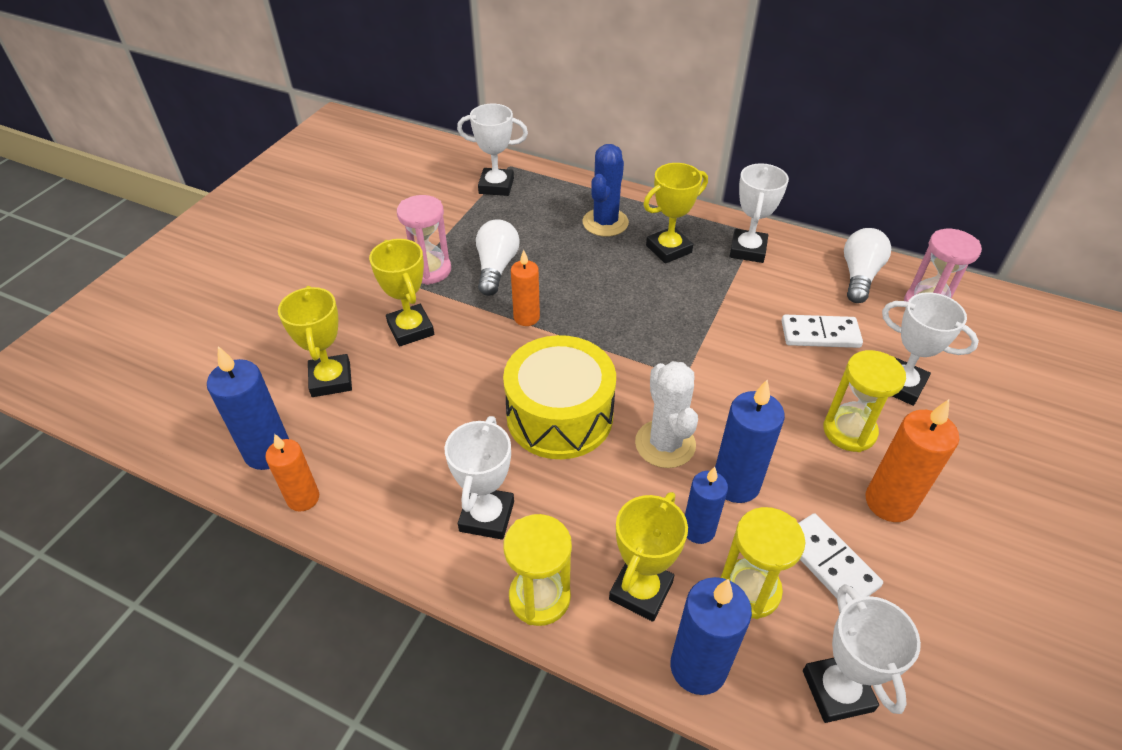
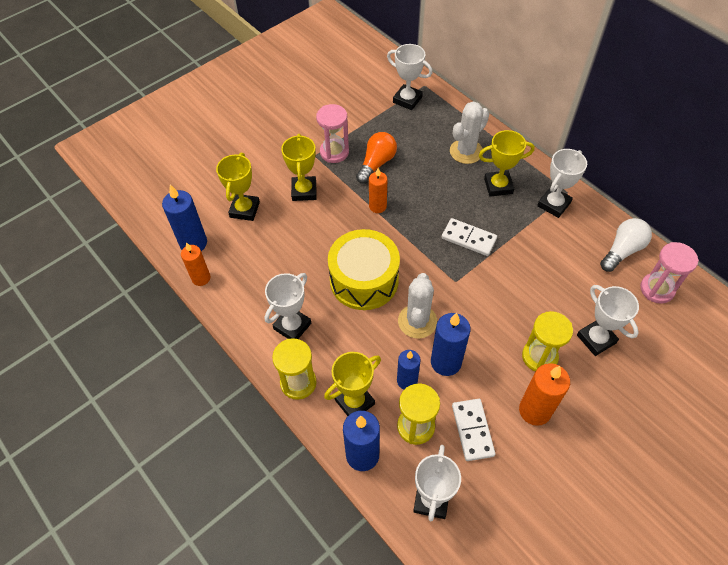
camera: 25 degrees right, 10 degrees up
(496, 267) = (376, 164): white light bulb -> orange light bulb
(605, 222) = (466, 151): blue cactus -> white cactus
(820, 334) = (564, 284): white domino -> white domino (469, 238)

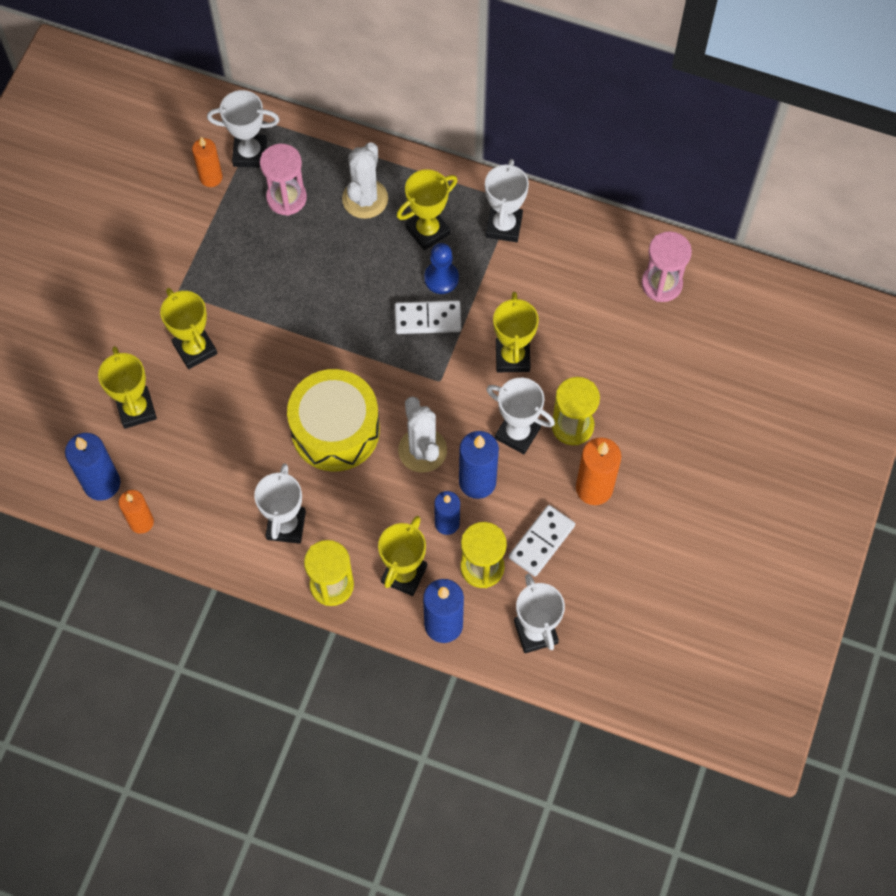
camera: 30 degrees left, 10 degrees up
(334, 152) = (200, 276): pink hourglass -> pink hourglass (286, 198)
(376, 164) = (263, 268): orange light bulb -> none
(377, 206) = (298, 327): orange candle -> orange candle (211, 177)
(472, 430) = (541, 541): white domino -> white domino turned 75 degrees clockwise
(492, 218) = (441, 278): none -> blue pawn
(517, 289) = (512, 357): none -> yellow trophy
(596, 339) = (622, 376): white trophy -> white trophy (517, 433)
(622, 250) = (606, 252): white light bulb -> none

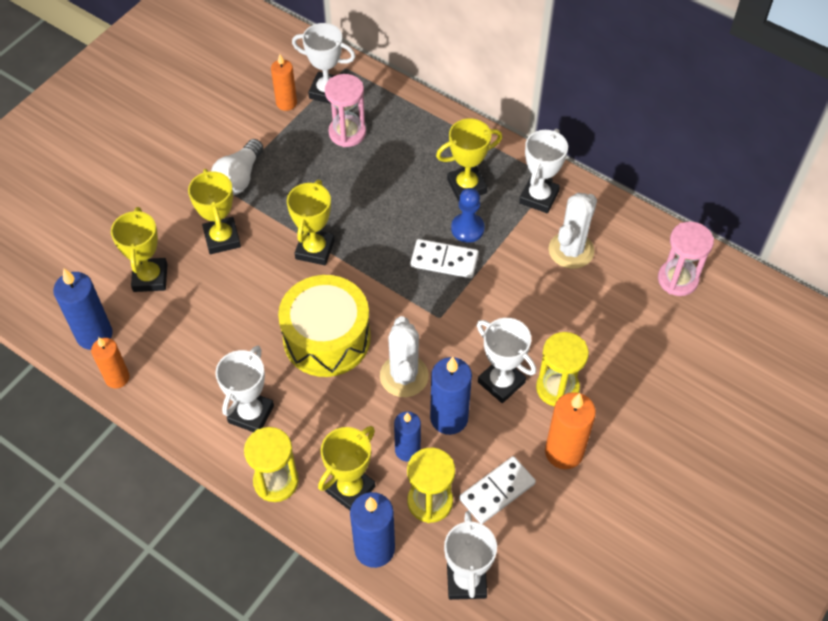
camera: 15 degrees right, 10 degrees down
(189, 276) = (239, 178): none -> white light bulb
(365, 199) = (417, 148): white cactus -> white cactus (571, 250)
(512, 357) = (515, 312): yellow trophy -> yellow trophy (315, 250)

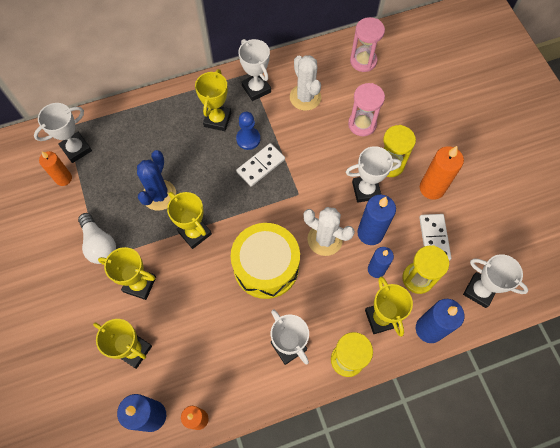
camera: 55 degrees left, 10 degrees up
(333, 192) = (159, 195): none -> blue cactus
(347, 133) = (120, 158): pink hourglass -> pink hourglass (362, 124)

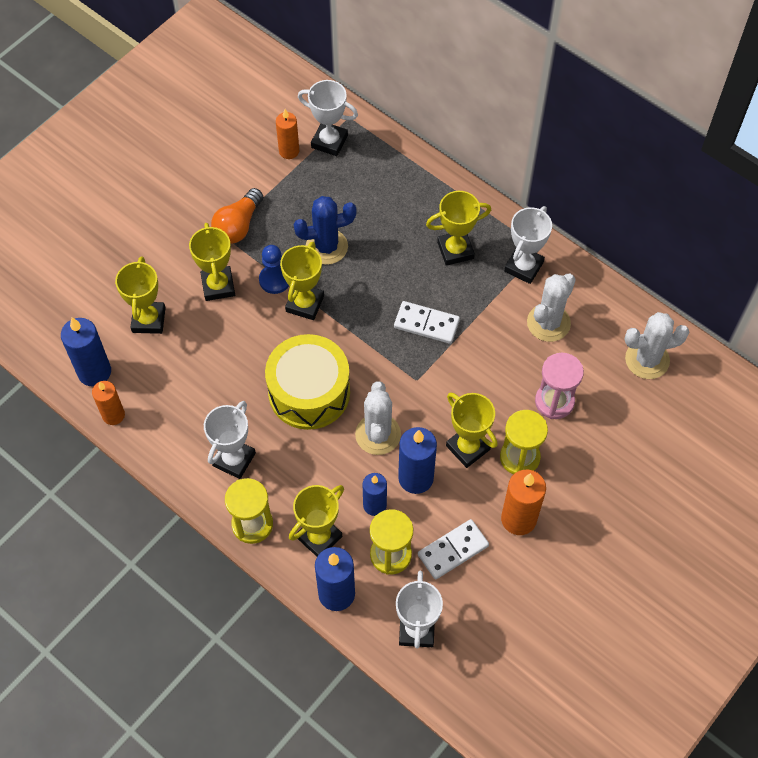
camera: 60 degrees right, 5 degrees down
(99, 244) = (238, 225): white light bulb -> orange light bulb
(248, 139) = (452, 293): blue pawn -> blue pawn (275, 280)
(363, 61) = (647, 360): pink hourglass -> white cactus
(366, 190) = (468, 447): white trophy -> yellow trophy

